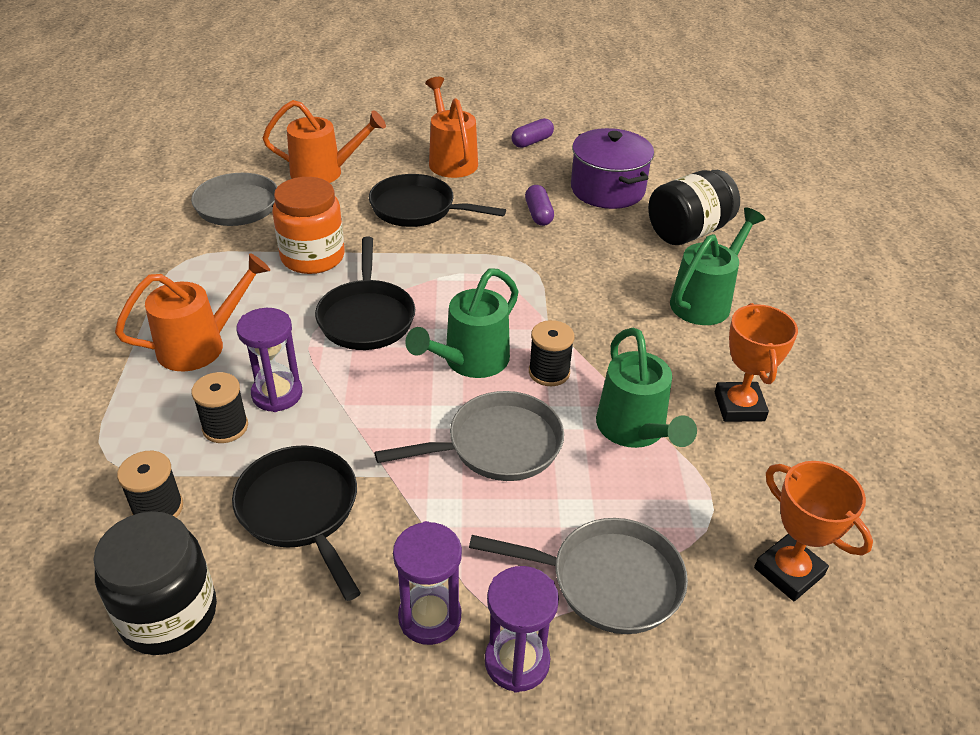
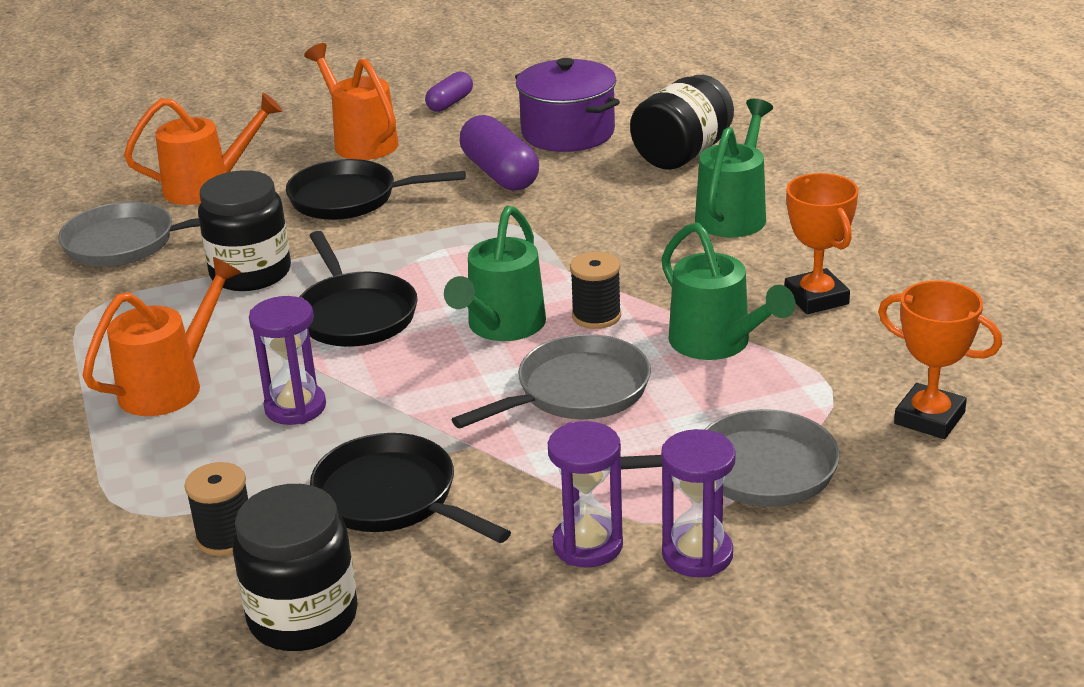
camera: 15 degrees left, 10 degrees down
(225, 427) = (254, 450): black spool -> none
(312, 257) = (250, 273): orange jar -> black jar
(538, 214) = (500, 173): purple capsule -> purple capsule, size x1.71

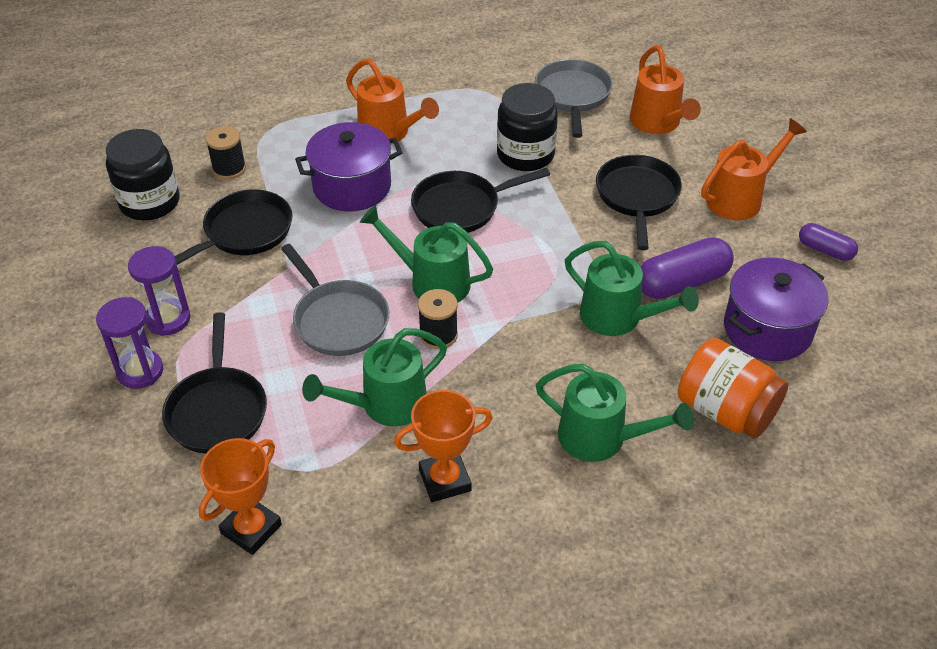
camera: 90 degrees right, 15 degrees up
(295, 407) = (352, 186): purple hourglass -> purple pot
(558, 207) = (619, 318): none -> green watering can
(682, 154) = (725, 411): black jar -> orange jar
(754, 470) = (217, 410): grey pan -> black pan

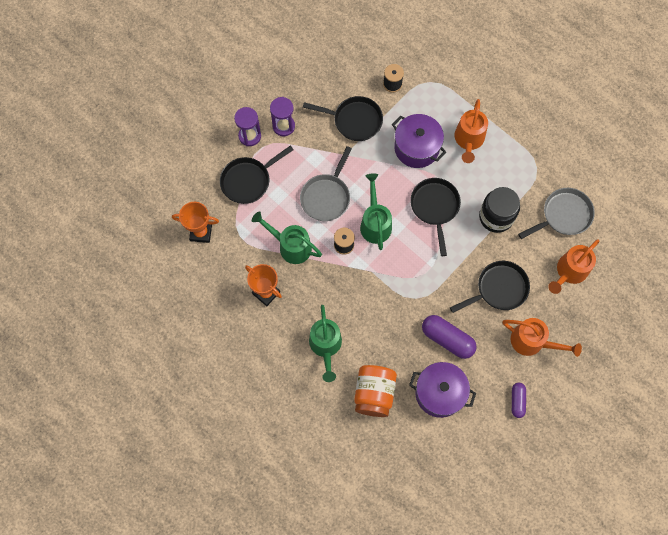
camera: 60 degrees right, 25 degrees up
(150, 202) = (347, 66): black jar -> none
(461, 207) = (435, 207): black pan -> black pan turned 45 degrees clockwise
(619, 318) = (404, 320): green watering can -> none

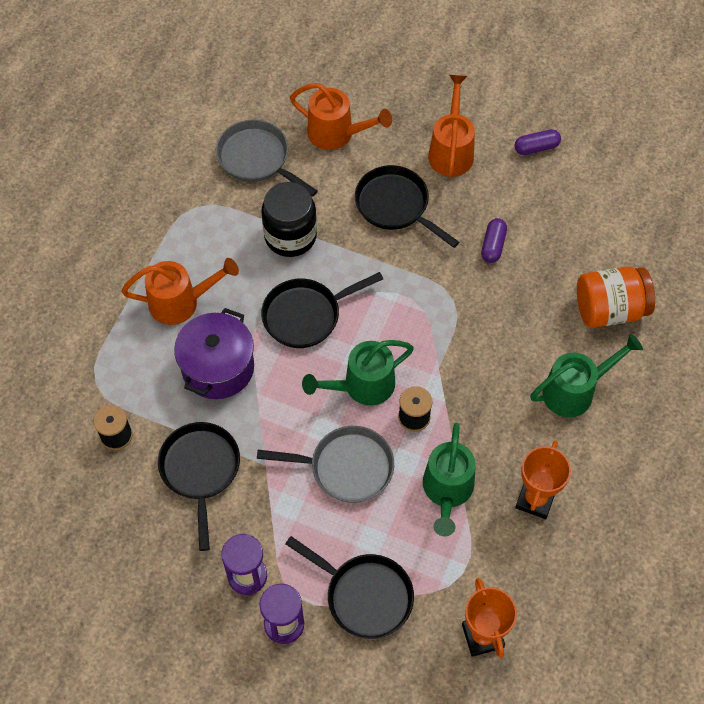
camera: 110 degrees left, 10 degrees down
(439, 393) = (569, 234): purple pot -> none
(447, 339) = (493, 245): purple capsule -> purple capsule, size x0.58

